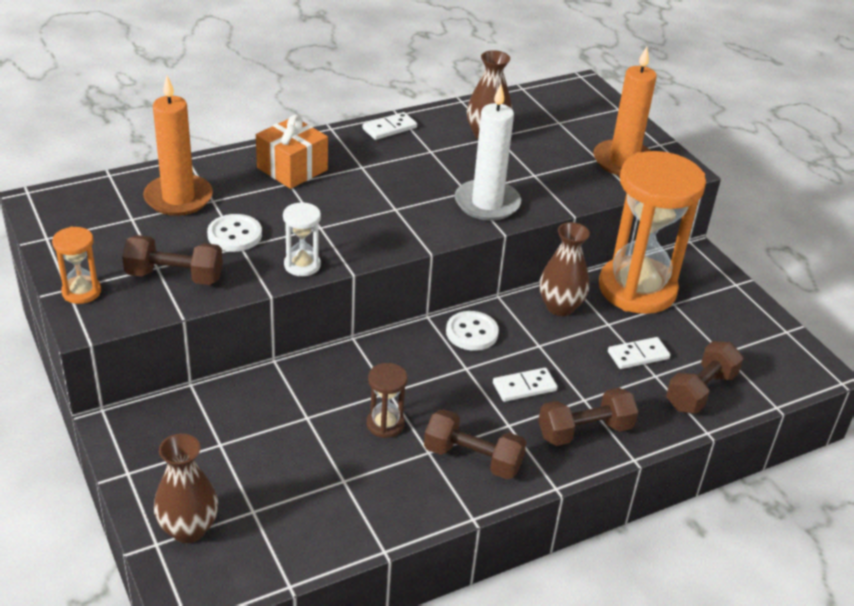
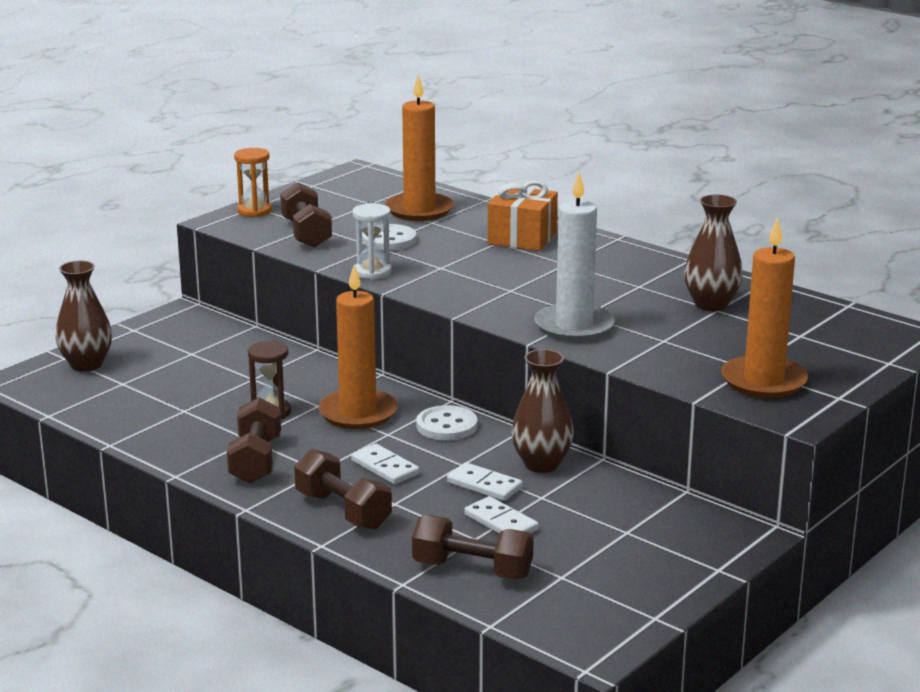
camera: 70 degrees right, 15 degrees down
(389, 128) = (655, 260): white domino -> white domino (484, 485)
(419, 373) = (358, 413): none -> orange candle
(637, 289) = (628, 504): orange hourglass -> none

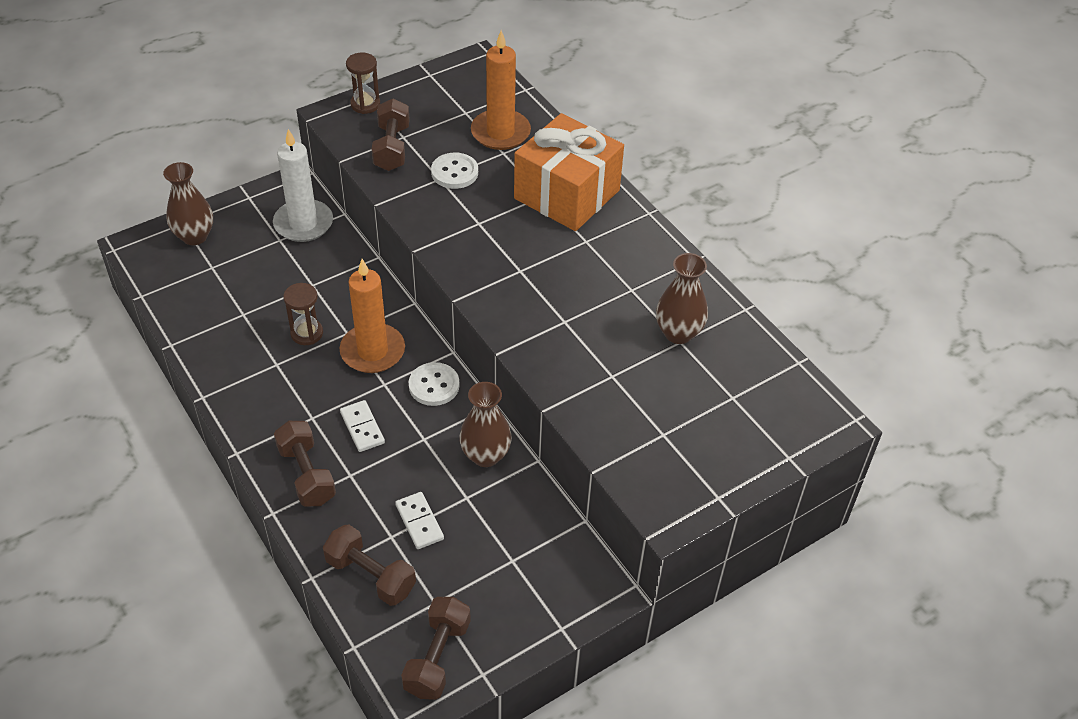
camera: 15 degrees right, 25 degrees up
(254, 211) = (365, 104): orange hourglass -> brown hourglass
(255, 460) = (269, 393): brown dumbbell -> brown dumbbell (437, 657)
(372, 272) = (419, 218): white hourglass -> none
(484, 485) = (428, 471): white domino -> none
(522, 238) = (567, 194): orange gift -> orange gift, size x1.58
(574, 326) = (546, 338): white candle -> white candle (303, 223)
(763, 381) = (665, 458): orange candle -> none

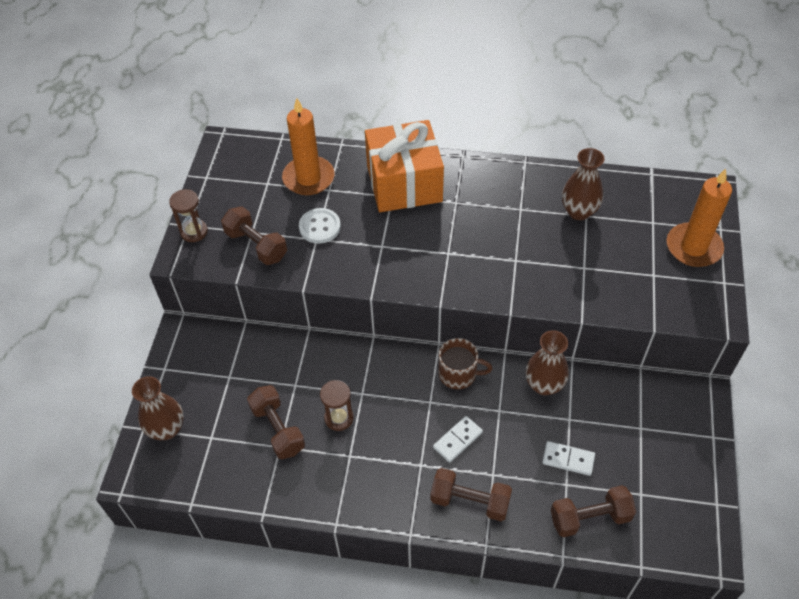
camera: 45 degrees left, 5 degrees up
(303, 223) = (229, 352): white candle -> none
(362, 428) = (458, 440): white domino -> white domino turned 60 degrees counterclockwise
(372, 351) = (394, 389): orange candle -> orange candle (693, 247)
(434, 385) = (458, 374): white button -> brown mug
(437, 657) = (686, 521): brown dumbbell -> brown dumbbell (278, 429)

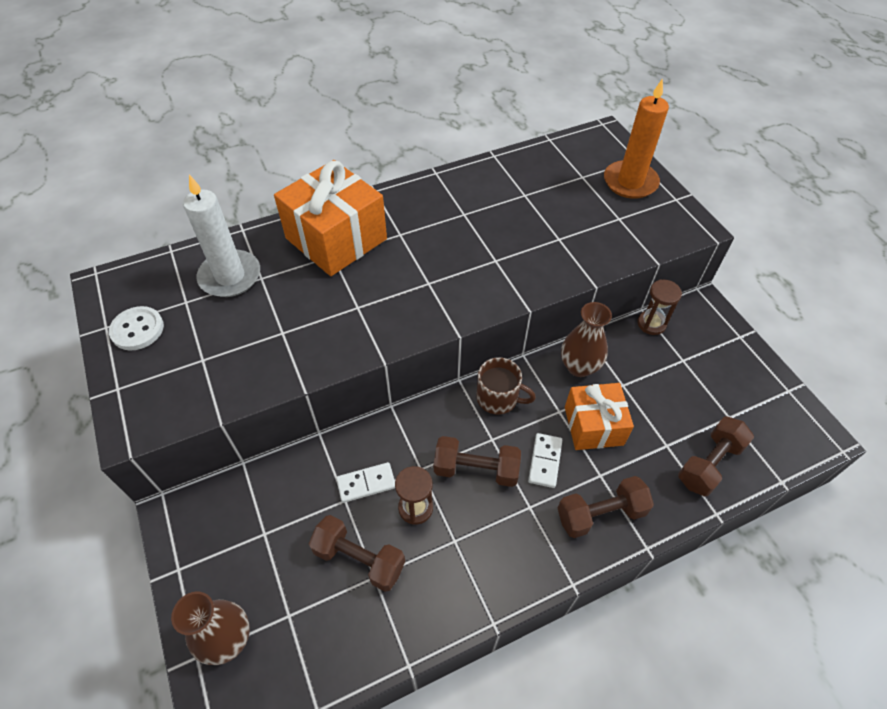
camera: 35 degrees left, 0 degrees up
(194, 232) = (129, 392): brown hourglass -> brown hourglass (651, 324)
(256, 245) = (217, 371): brown dumbbell -> brown dumbbell (476, 469)
(308, 178) = (230, 276): orange candle -> white candle
(320, 227) = (277, 319): white button -> white button (137, 329)
(458, 374) = (498, 398): brown mug -> brown mug turned 45 degrees clockwise
(518, 436) = (593, 426): none -> orange gift
(568, 459) = (650, 421): white domino -> white domino (366, 483)
(578, 211) = (516, 194): brown vase -> none

